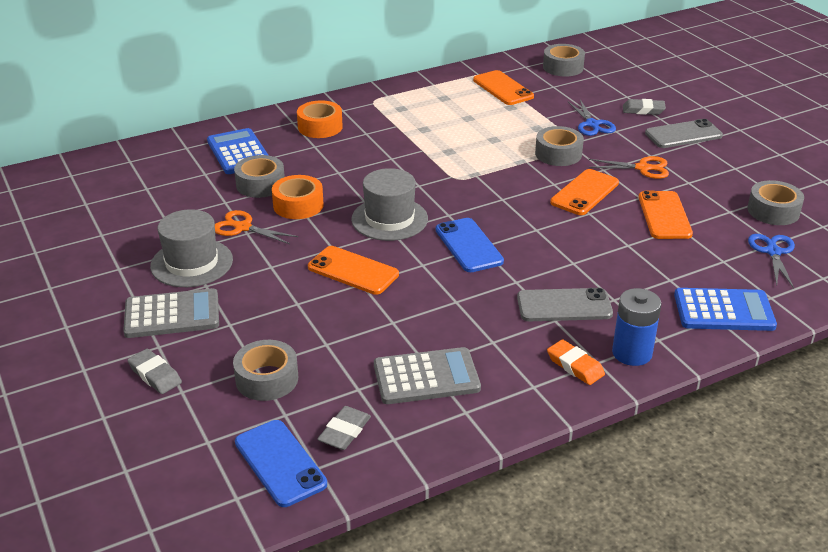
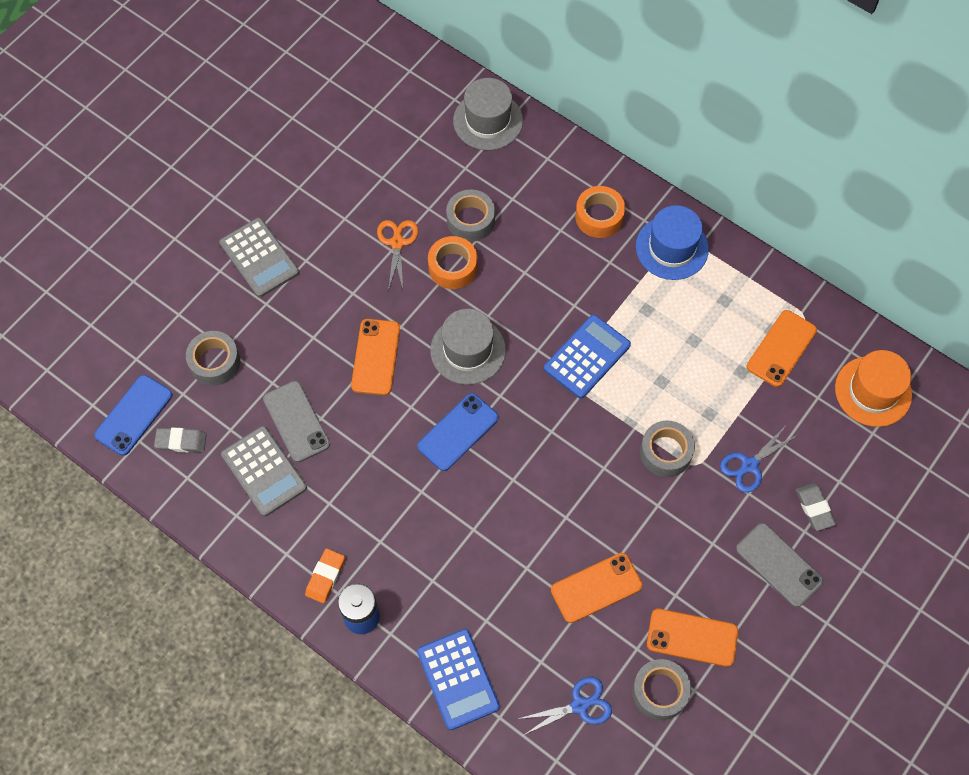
camera: 65 degrees right, 30 degrees up
(155, 375) = (188, 287): grey eraser -> none
(192, 263) = (330, 233): grey hat -> grey hat (488, 121)
(239, 152) = (515, 174): blue calculator -> blue calculator (587, 357)
(378, 106) = (672, 248): none -> blue hat
(563, 67) = (873, 391): grey tape -> orange hat
(564, 306) = (403, 542): grey phone -> grey phone (296, 421)
(584, 193) = (601, 501): orange phone -> orange phone (692, 637)
(642, 168) = (680, 542): orange scissors -> none

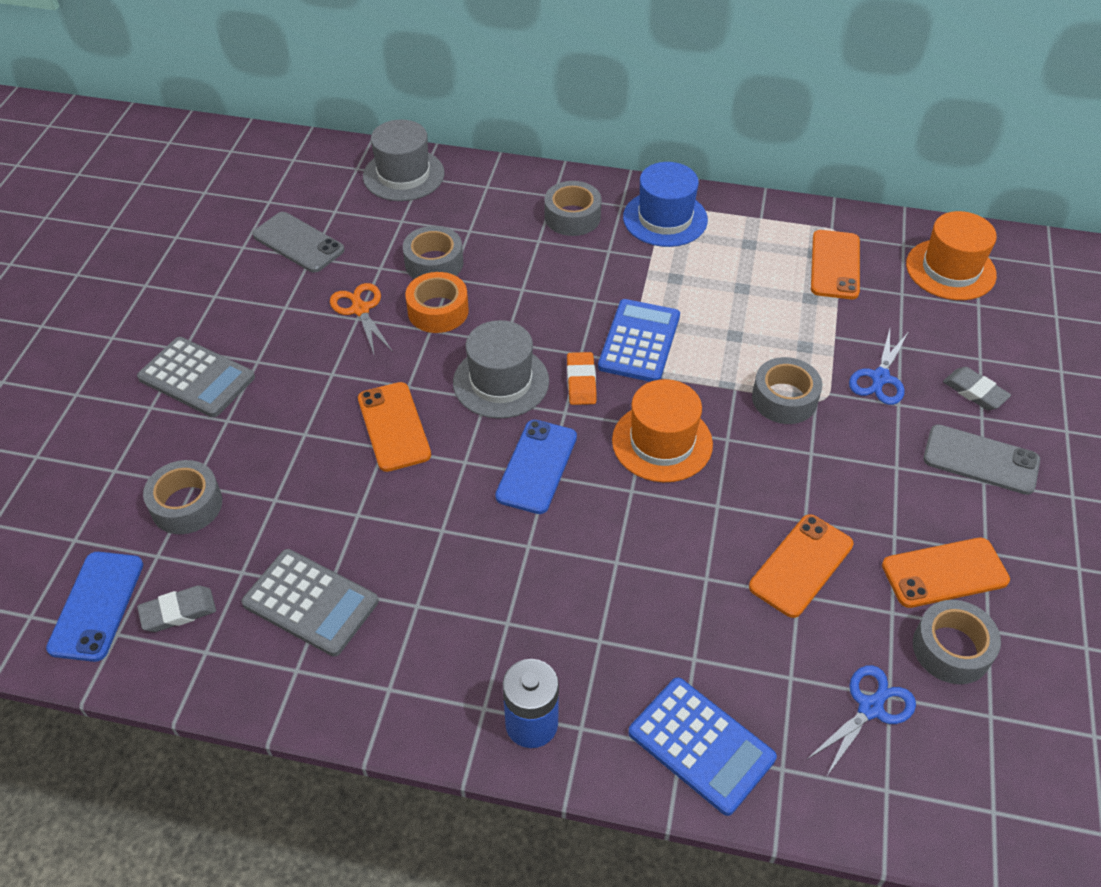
camera: 25 degrees left, 15 degrees down
(296, 421) = (327, 530): grey phone -> grey phone (298, 243)
(325, 577) = (457, 695): orange eraser -> orange eraser (581, 382)
(555, 450) = (662, 442): none -> orange hat
(599, 217) = (572, 217): orange tape -> grey tape

